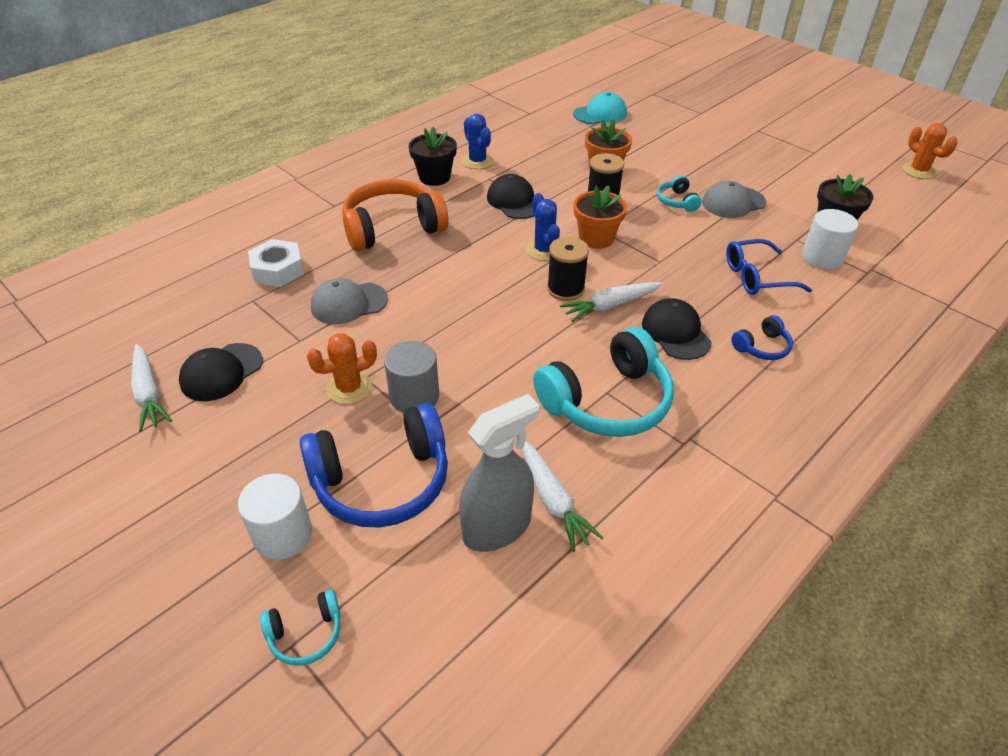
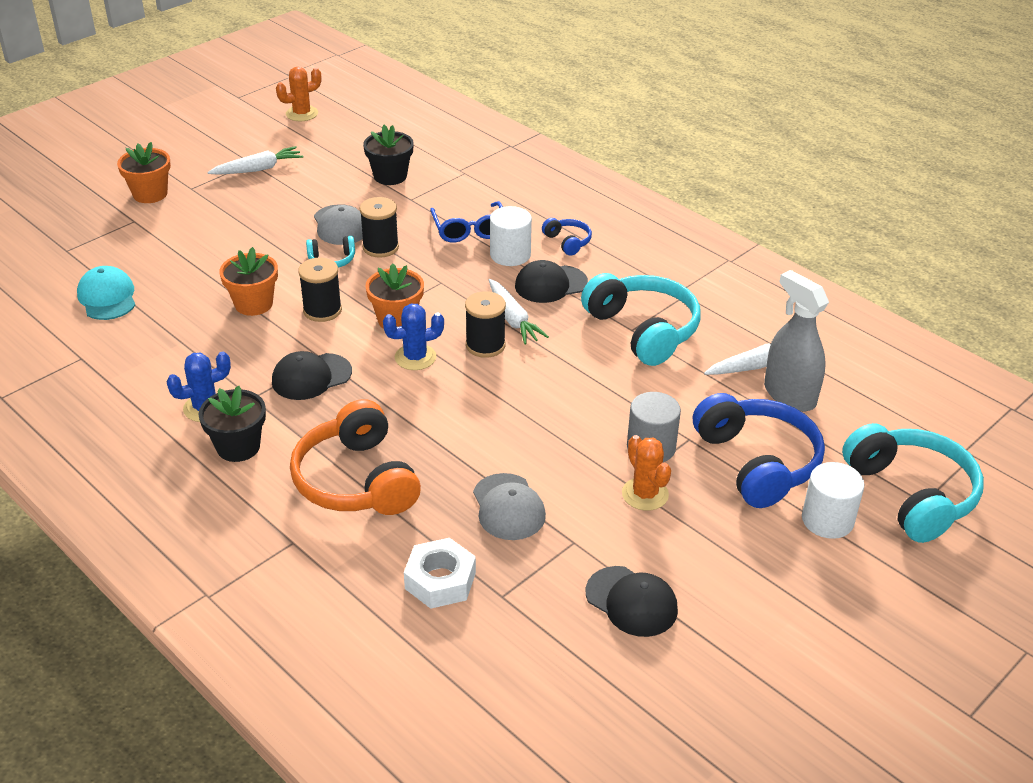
camera: 90 degrees left, 5 degrees down
(149, 394) = (672, 660): white carrot -> white carrot (258, 169)
(306, 634) = (911, 494): turquoise headphones -> turquoise headphones, size x2.16
(705, 225) = (380, 247): none -> black spool
(741, 115) = (150, 194): none -> orange flower pot
(822, 257) = (441, 191): white cylinder -> white cylinder (510, 255)

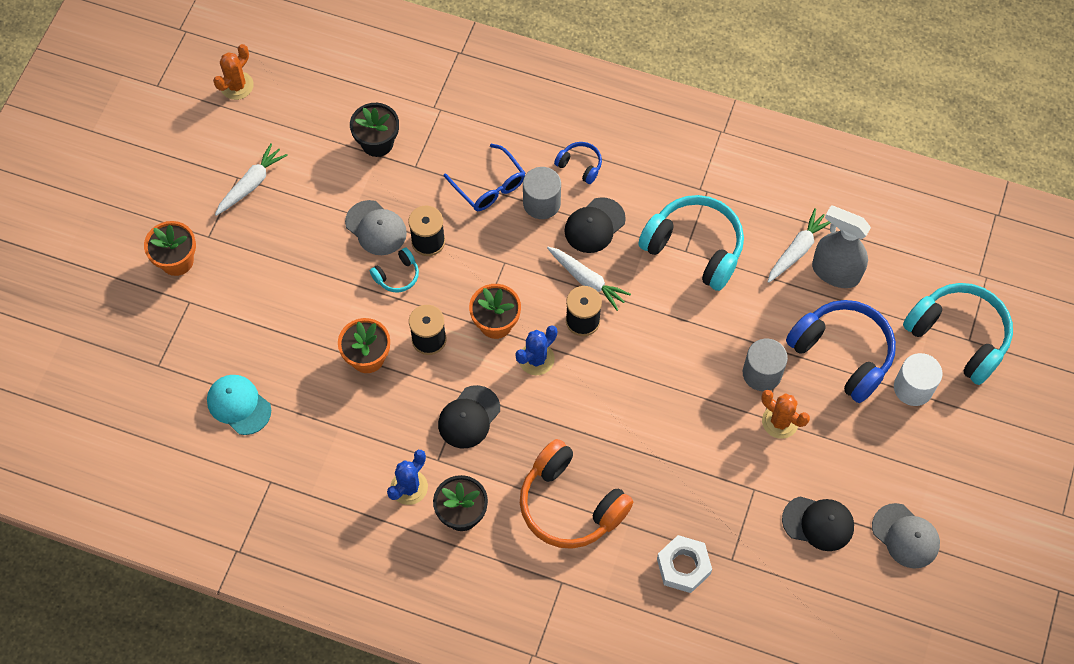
camera: 25 degrees left, 25 degrees up
(508, 507) = (692, 479): grey cap -> grey cap (905, 536)
(510, 255) = (541, 203): white cylinder -> grey cylinder

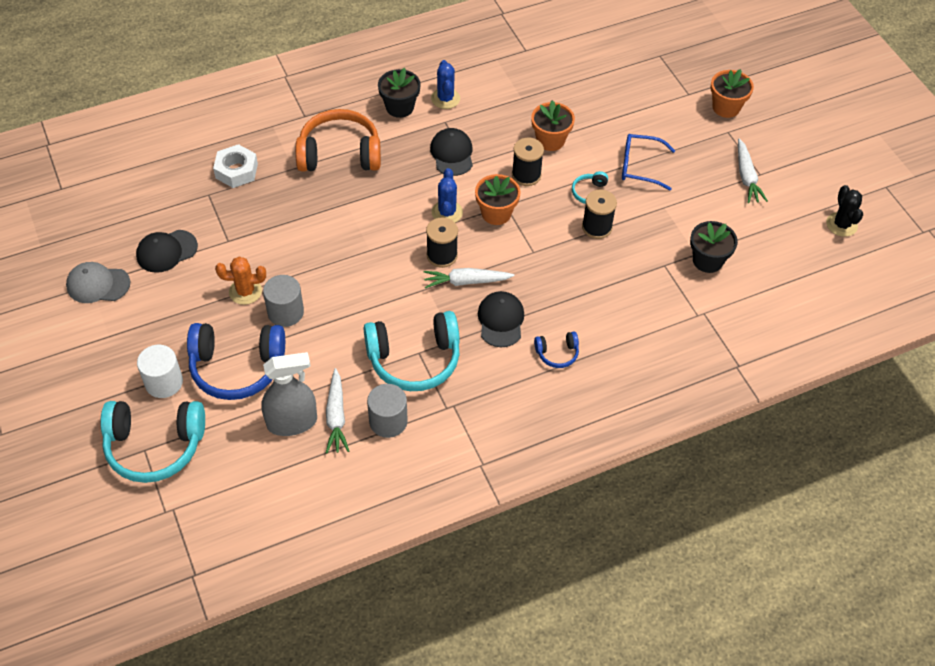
camera: 135 degrees right, 10 degrees down
(237, 86) = (841, 224): orange cactus -> black cactus
(239, 405) = (590, 69): turquoise cap -> none
(376, 228) = (638, 210): grey cap -> none
(489, 186) = (601, 291): blue glasses -> blue glasses (640, 166)
(541, 203) = (553, 307): grey cylinder -> grey cylinder (388, 421)

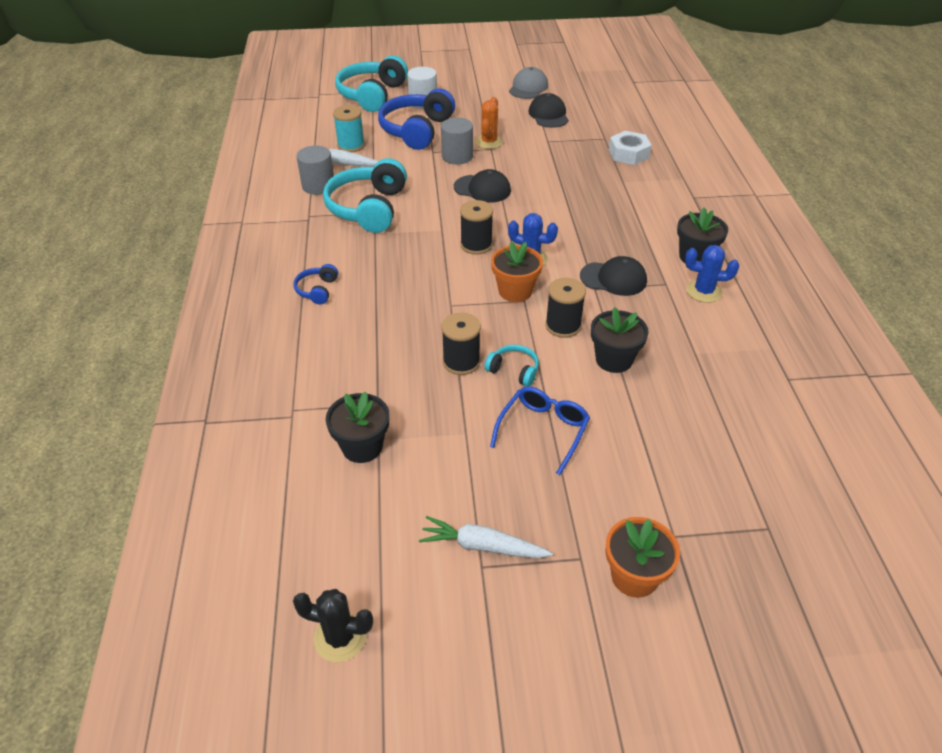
camera: 110 degrees right, 10 degrees down
(292, 422) = (351, 145): grey spray bottle -> turquoise spool
(340, 154) = (634, 209): orange headphones -> none
(466, 282) = (436, 253): white carrot -> none
(501, 320) = (378, 264): black cap -> black cap (482, 189)
(550, 140) = (614, 359): orange flower pot -> black flower pot

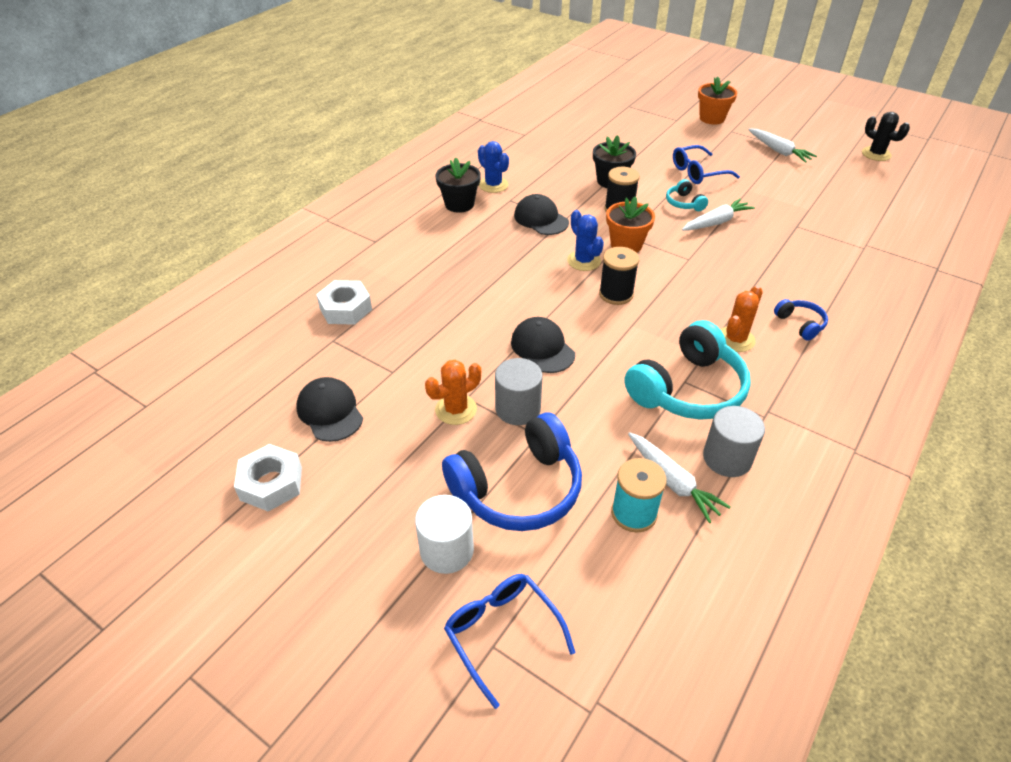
camera: 140 degrees left, 0 degrees up
(317, 290) = (800, 324): blue headphones -> blue headphones turned 75 degrees counterclockwise
(360, 254) = (735, 339): none -> orange cactus
(362, 447) = (822, 210): black flower pot -> none
(372, 95) = (502, 633): turquoise headphones -> blue glasses
(461, 362) = (716, 222): black spool -> white carrot
(528, 87) = (271, 483): grey cap -> white nut
(548, 115) = (330, 411): black cap -> black cap turned 120 degrees clockwise

